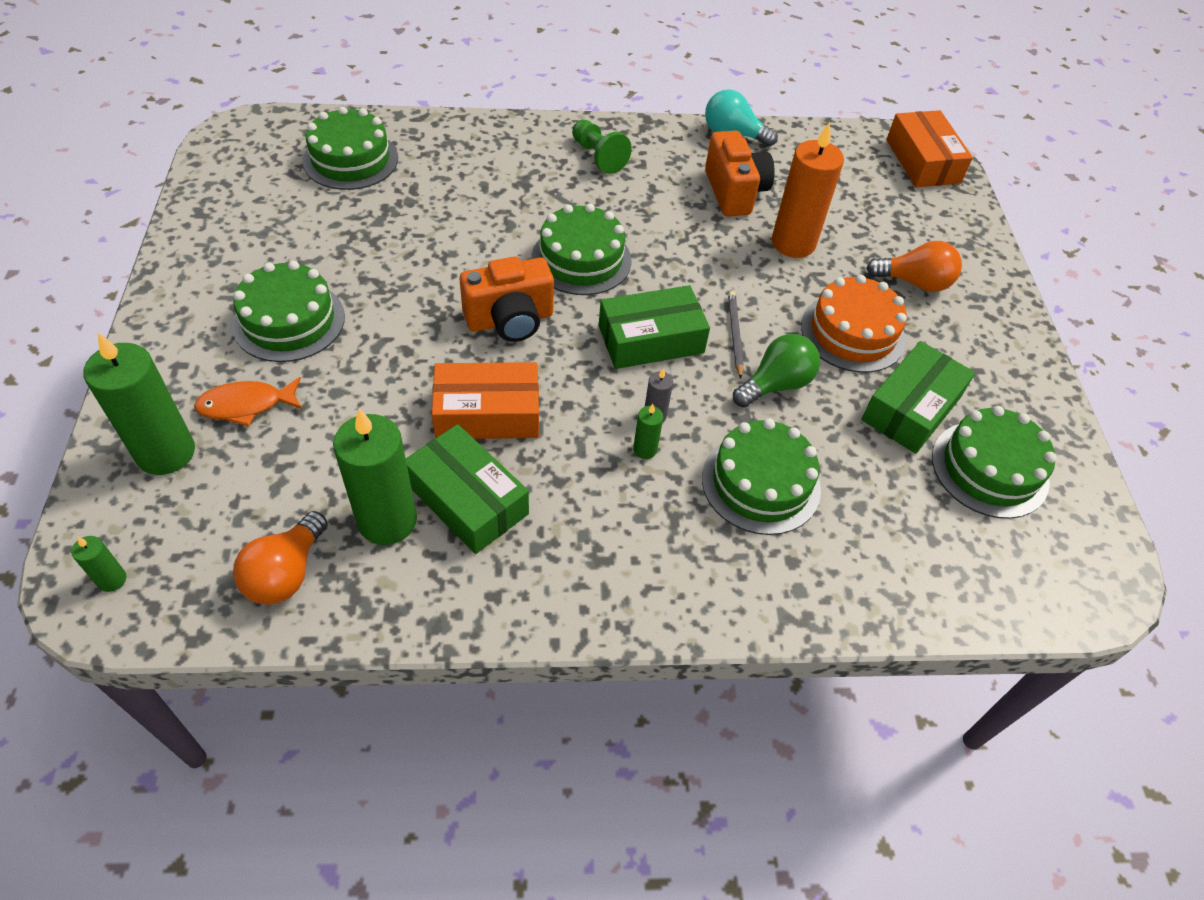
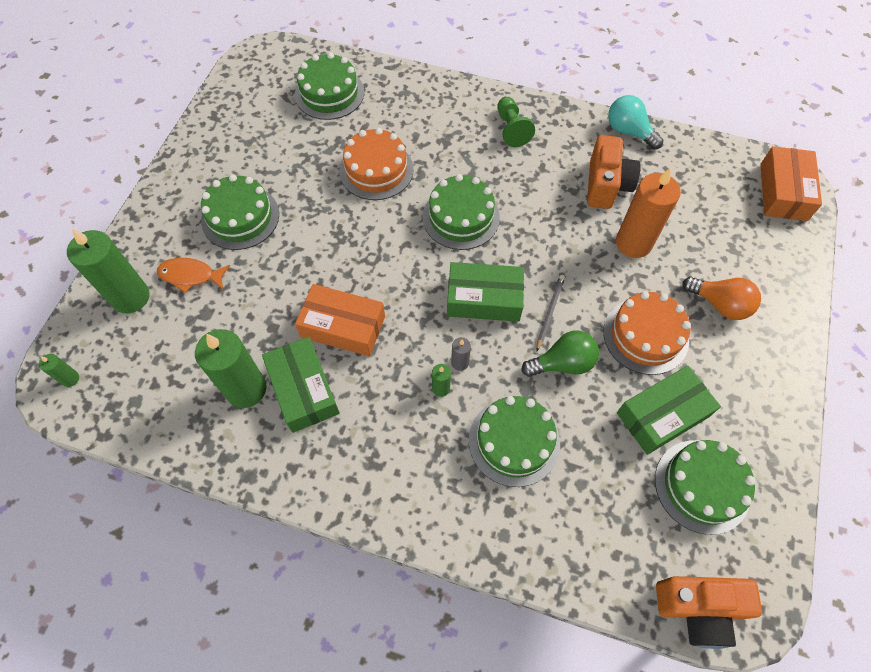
camera: 25 degrees right, 10 degrees up
(286, 573) = (170, 407): orange light bulb -> none
(451, 231) = (376, 170): none -> orange cake
(510, 320) = (388, 255): orange camera -> orange camera (698, 609)

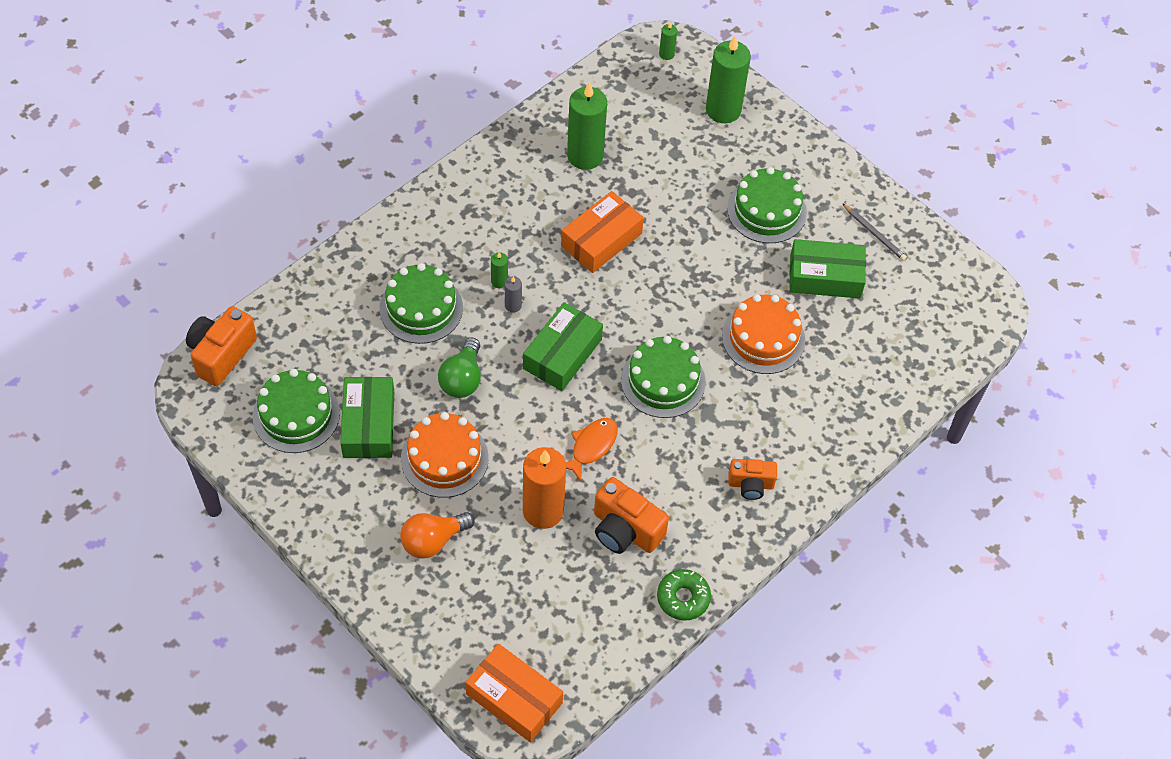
camera: 115 degrees right, 5 degrees down
(190, 276) = (721, 155): orange fish -> orange fish (591, 446)
(303, 390) = (560, 191): green box -> green box (825, 276)
(329, 93) = (894, 342): green cake -> none
(511, 129) = (750, 484): green pawn -> orange camera
(549, 312) = (516, 397): grey pencil -> grey pencil (874, 233)
(628, 131) = (683, 598): turquoise light bulb -> green donut

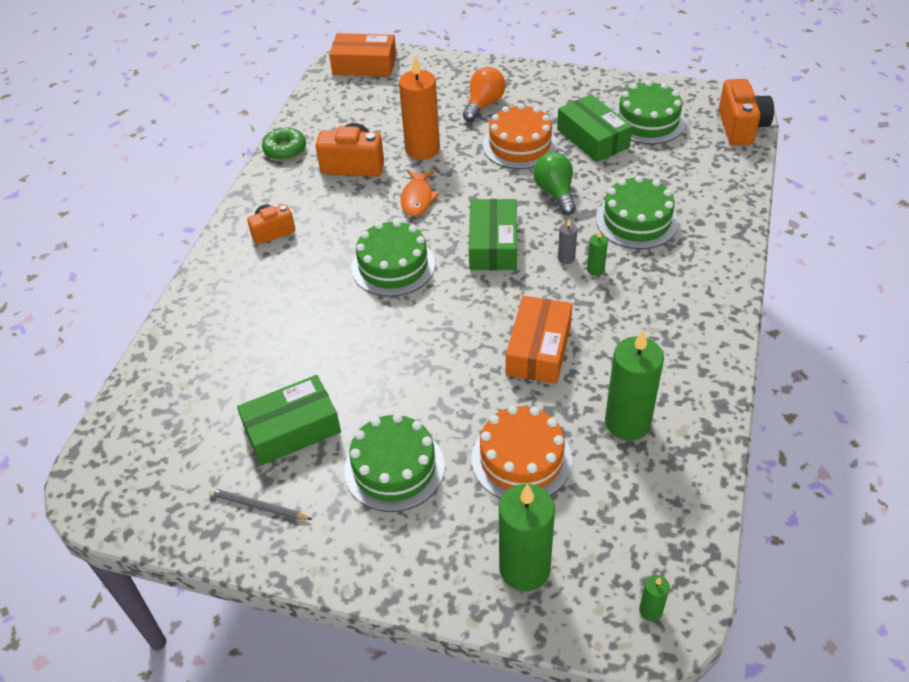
camera: 155 degrees right, 10 degrees down
(763, 338) = (324, 341): orange cake -> orange cake (521, 459)

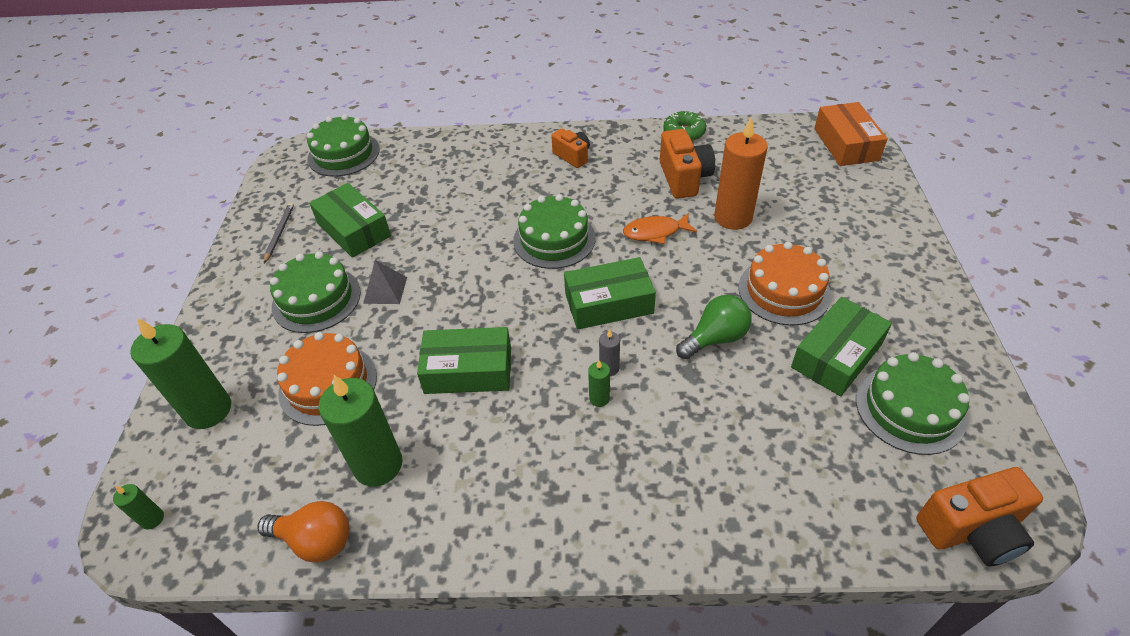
camera: 75 degrees right, 0 degrees up
(406, 405) = (385, 290): none -> grey pyramid
(484, 104) = (839, 246): orange light bulb -> orange light bulb (315, 540)
(538, 349) = (468, 370): orange box -> green box
(637, 221) = (700, 426): green cake -> green cake (343, 154)

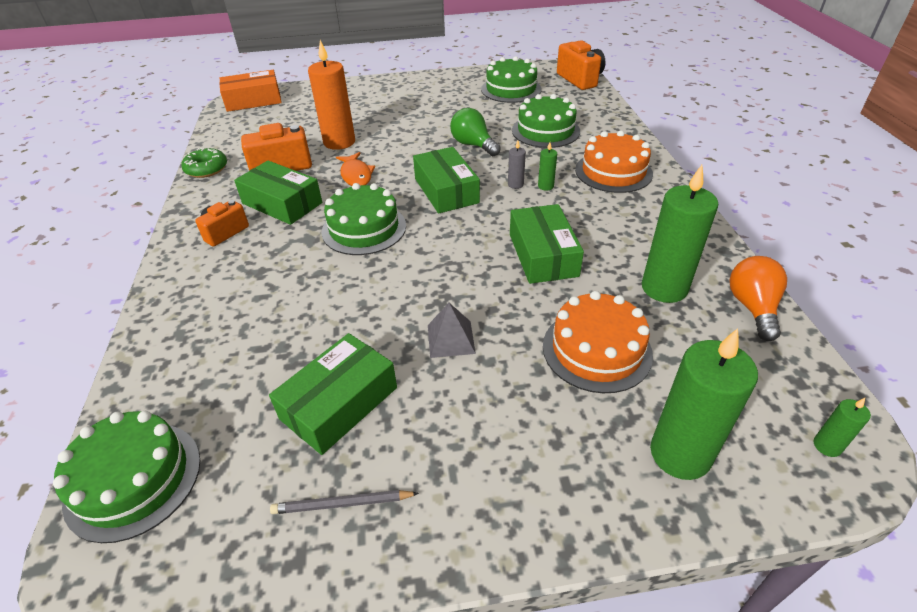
camera: 100 degrees left, 5 degrees down
(316, 299) = (476, 403): green cake -> green cake (545, 131)
(784, 291) = (422, 122): orange cake -> orange cake (613, 172)
(836, 355) = (477, 107): green box -> green box (282, 203)

